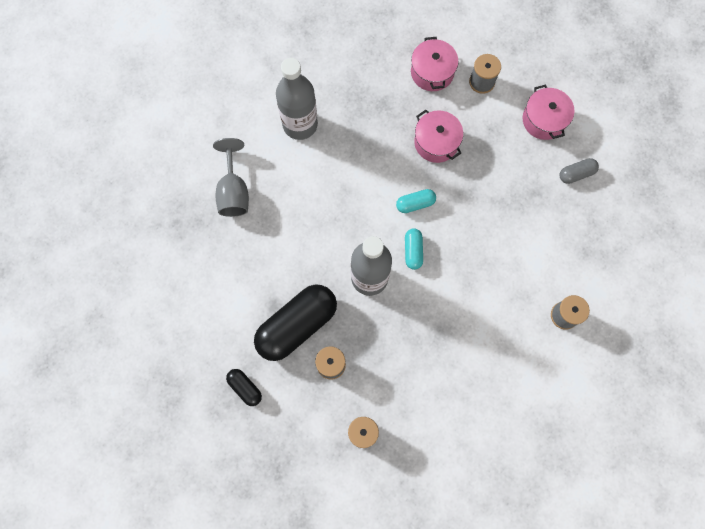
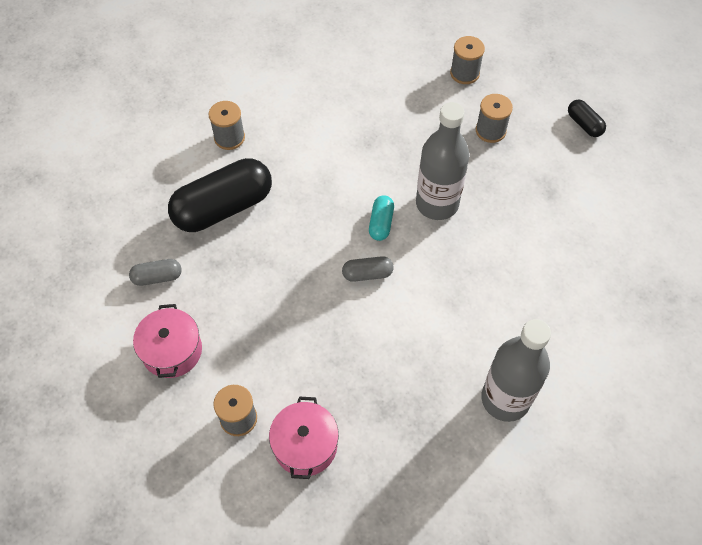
camera: 170 degrees left, 15 degrees down
(234, 192) = (598, 324): grey goblet -> none
(297, 325) = (525, 170): black capsule -> black capsule (223, 207)
(415, 203) = (367, 274): turquoise capsule -> grey capsule
(436, 142) = (323, 344): pink pot -> none

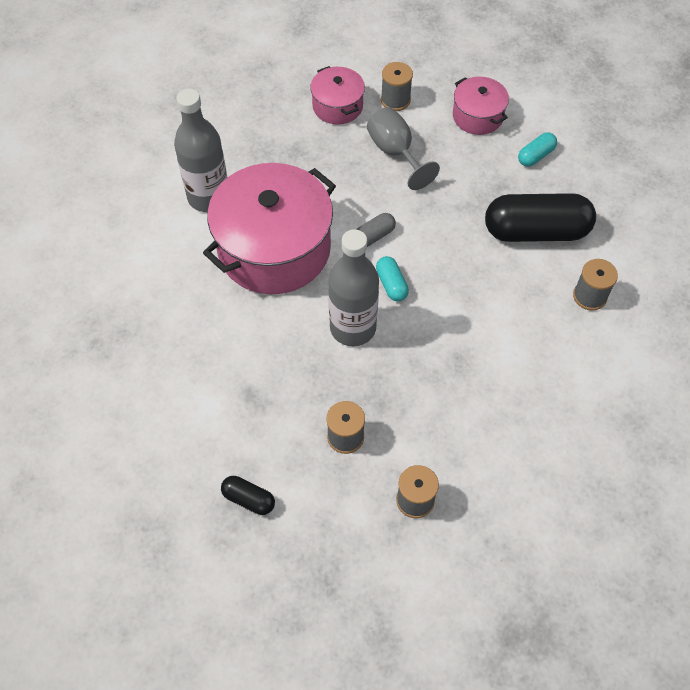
camera: 150 degrees right, 0 degrees up
(157, 277) = (535, 156): grey capsule -> turquoise capsule
(223, 207) = (536, 231): black capsule -> black capsule turned 60 degrees clockwise
(285, 352) = (395, 152): none -> grey goblet
(466, 308) = (274, 248): none -> pink pot

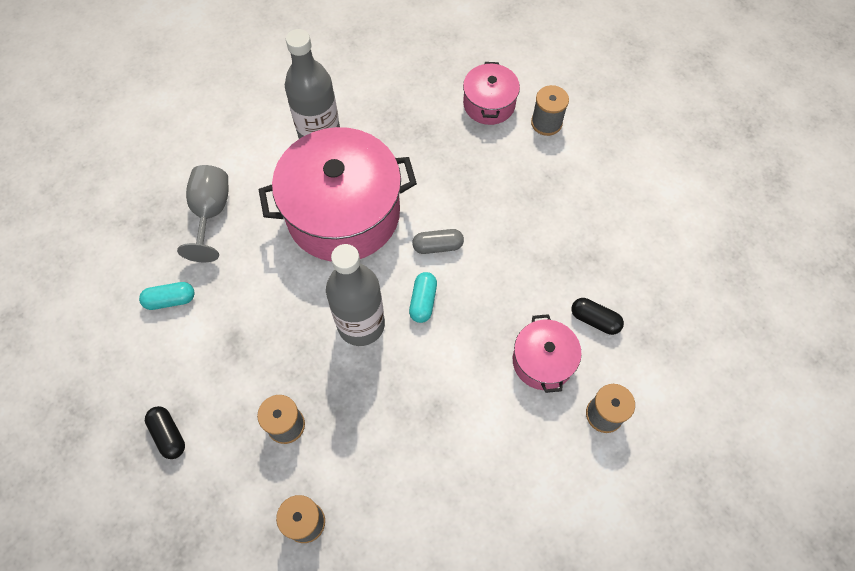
camera: 30 degrees right, 5 degrees up
(395, 152) = (512, 174): grey goblet -> grey goblet (211, 212)
(477, 116) = (615, 175): pink pot -> pink pot (542, 361)
(535, 156) = (646, 243): turquoise capsule -> turquoise capsule (170, 300)
(536, 231) = (594, 320): black capsule -> black capsule, size x0.46

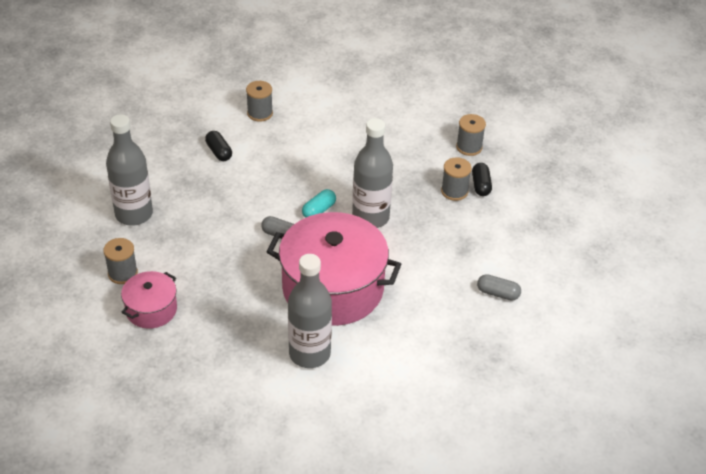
camera: 150 degrees left, 20 degrees down
(168, 435) = (533, 219): black capsule -> black capsule (480, 185)
(170, 300) = (498, 293): turquoise capsule -> grey capsule
(211, 212) = (436, 339): grey goblet -> none
(542, 361) = (271, 149): pink pot -> none
(600, 188) = (134, 214): none -> grey bottle

